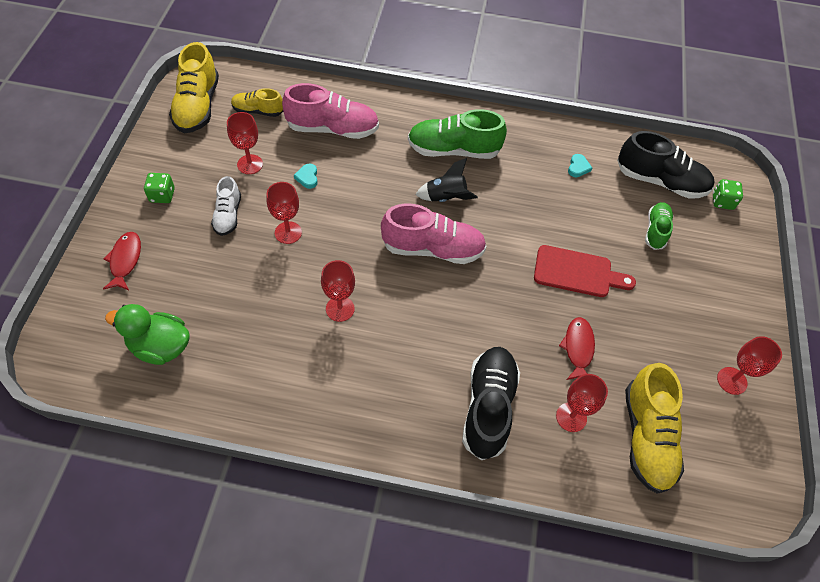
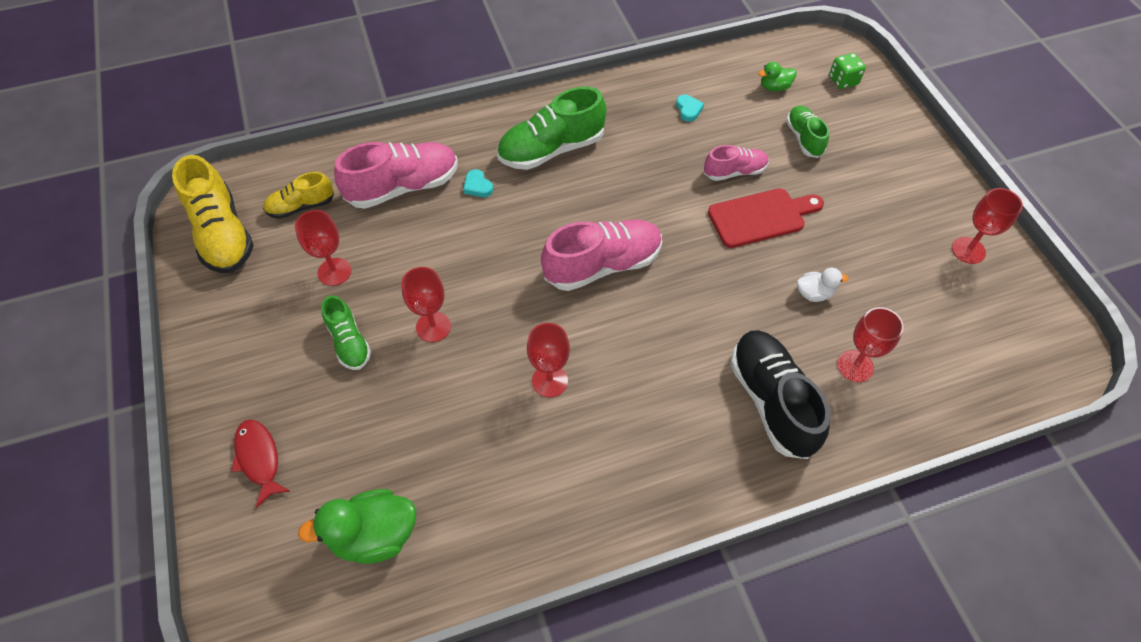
camera: 25 degrees left, 0 degrees up
(162, 195) = (252, 359): green dice -> none
(228, 215) = (349, 342): white shoe -> green shoe
(307, 177) = (412, 255): turquoise heart -> turquoise heart (477, 186)
(445, 198) = (578, 204): black rocket -> none
(578, 348) = (814, 293): red fish -> white duck
(581, 229) = (734, 172): none -> pink shoe
(646, 437) = (934, 346): yellow shoe -> none
(660, 181) = (774, 87): black shoe -> green duck

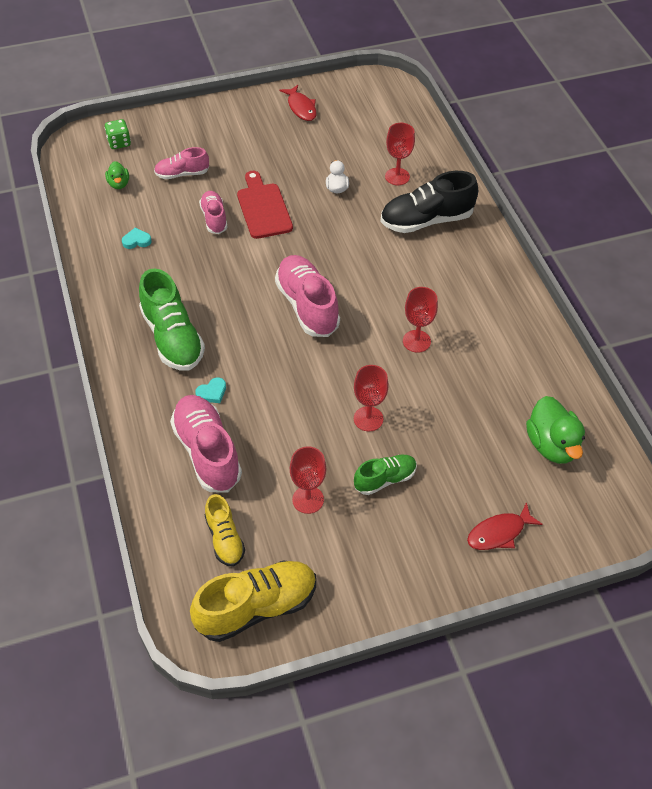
camera: 90 degrees left, 5 degrees down
(804, 138) = (182, 174): green shoe -> pink shoe
(968, 250) = (301, 107): red goblet -> red fish

